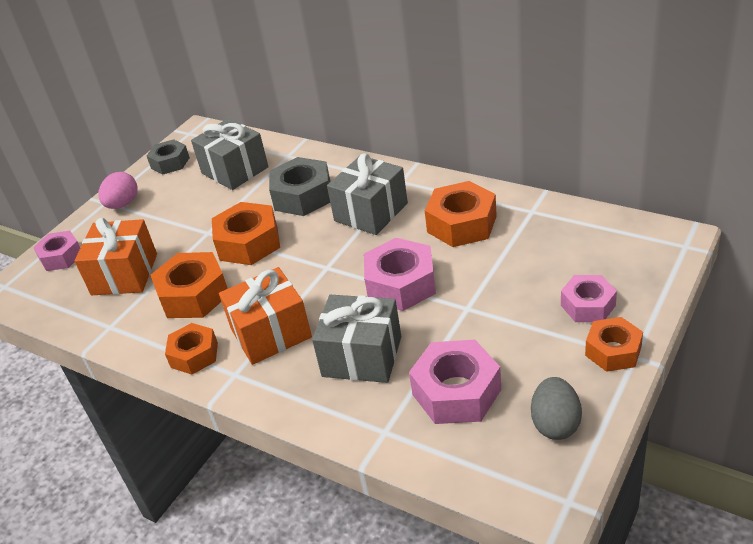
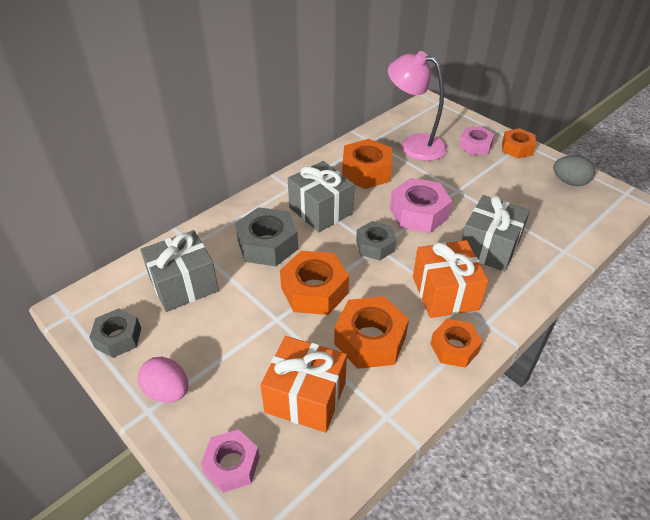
camera: 80 degrees left, 5 degrees up
(328, 265) = (375, 246): none -> grey nut
(456, 392) = (535, 212): pink nut -> none
(548, 248) = (414, 145): none -> pink lamp

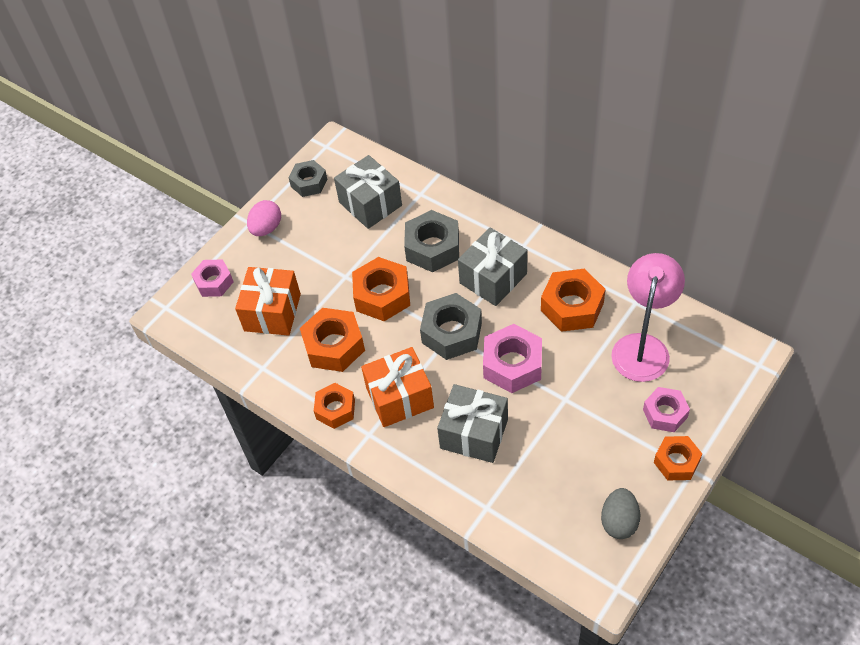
camera: 85 degrees right, 10 degrees up
(375, 246) = (452, 333): grey nut -> grey nut, size x1.54

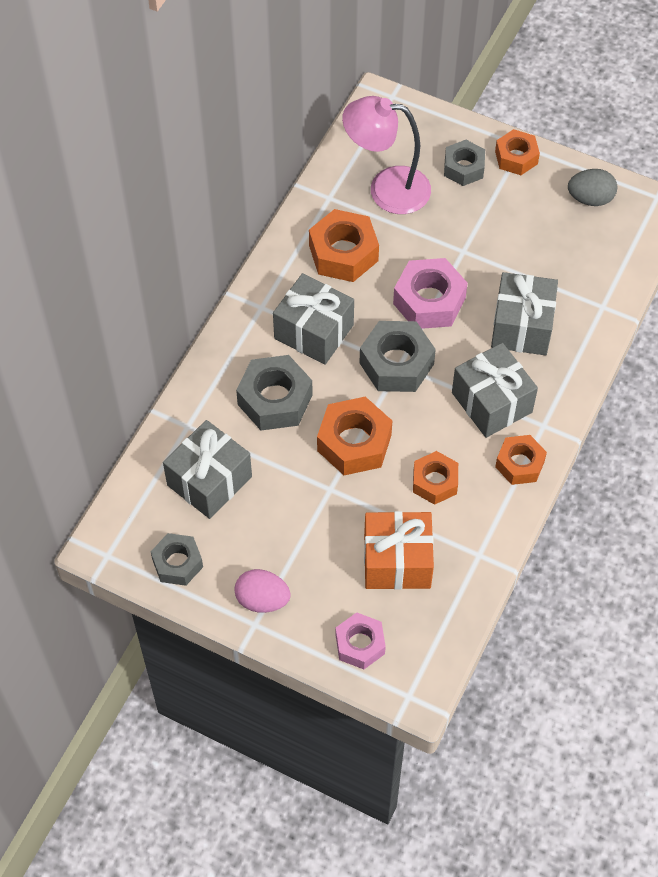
camera: 105 degrees left, 5 degrees up
(334, 346) = (435, 482): orange nut -> orange nut, size x0.65
(399, 398) = (492, 402): orange gift -> grey gift
(665, 413) = (463, 168): pink nut -> grey nut

